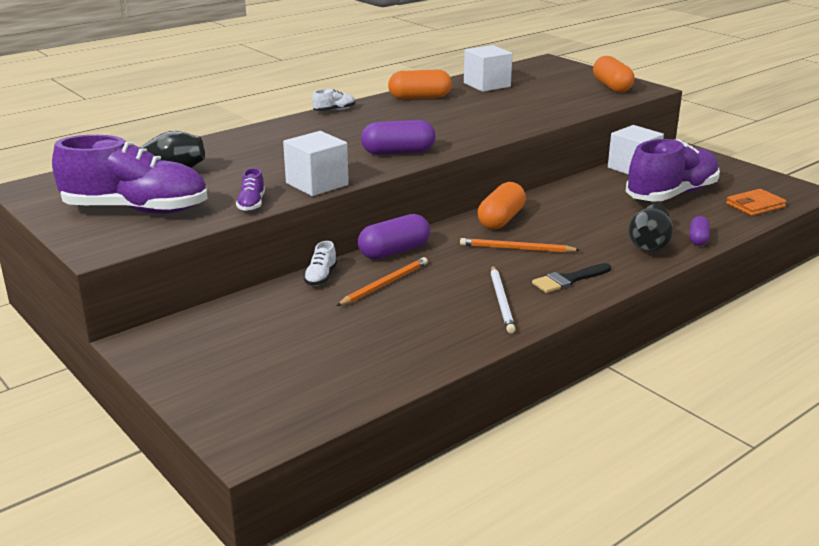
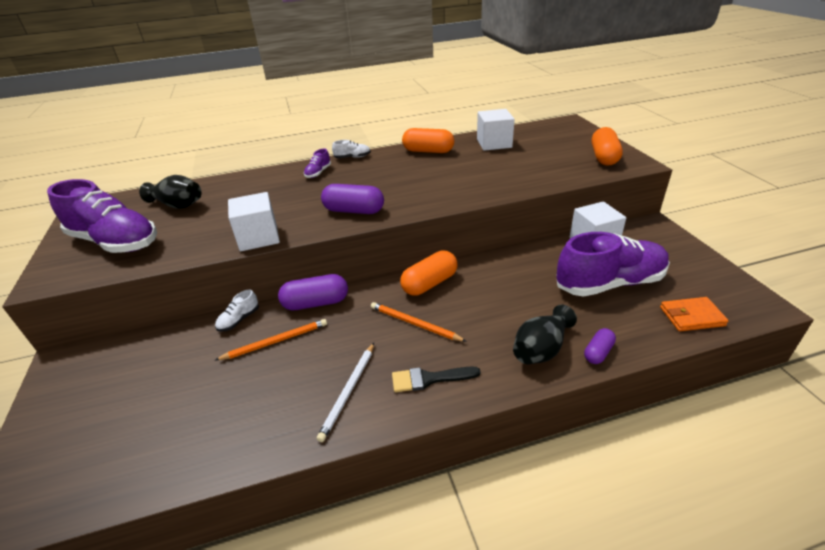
camera: 25 degrees right, 10 degrees up
(251, 204) = (191, 251): purple shoe -> purple shoe (318, 173)

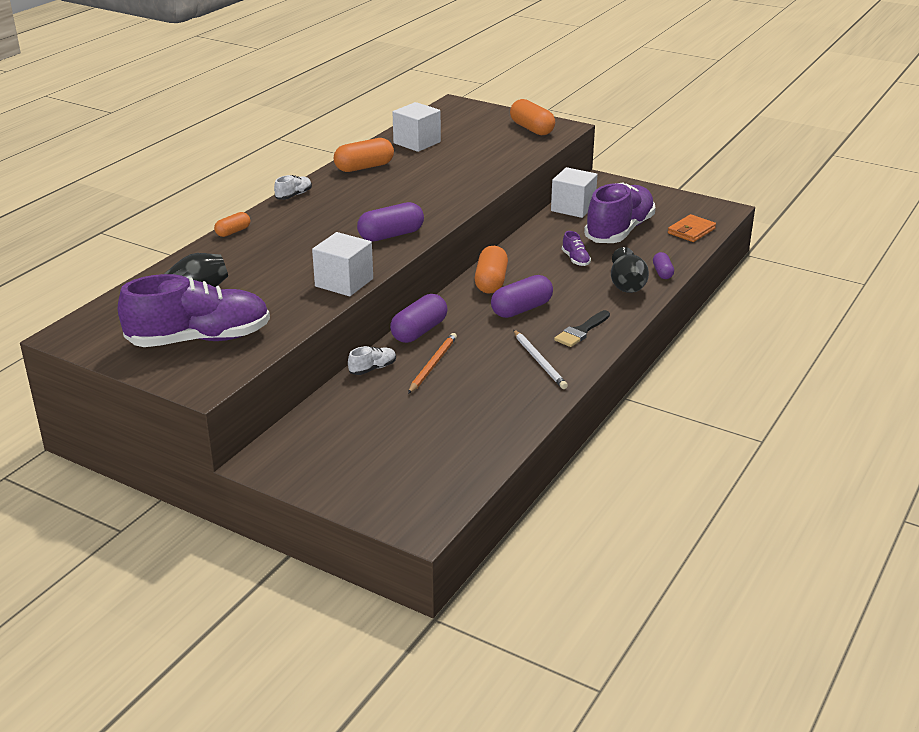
camera: 45 degrees left, 5 degrees down
(239, 320) = (372, 368): white shoe -> white shoe turned 120 degrees counterclockwise
(276, 170) = (233, 232): none -> orange capsule
(318, 173) = (286, 219): purple shoe -> purple shoe (575, 259)
(414, 323) = (521, 309): orange pencil -> purple capsule

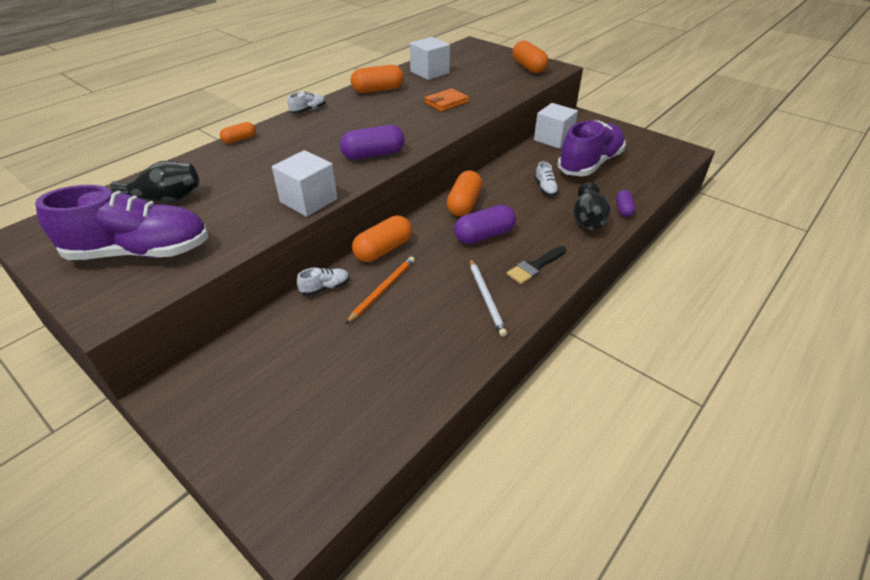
camera: 10 degrees right, 10 degrees up
(419, 331) = (383, 250): purple capsule -> orange capsule
(575, 259) = (545, 188): purple shoe -> white shoe
(691, 231) = (655, 169): orange wallet -> orange wallet (446, 102)

